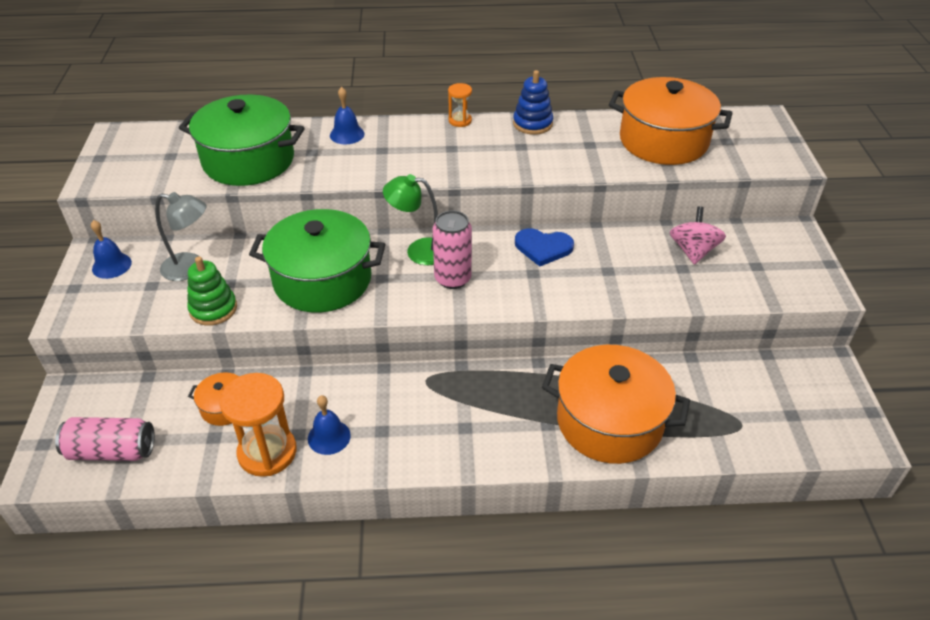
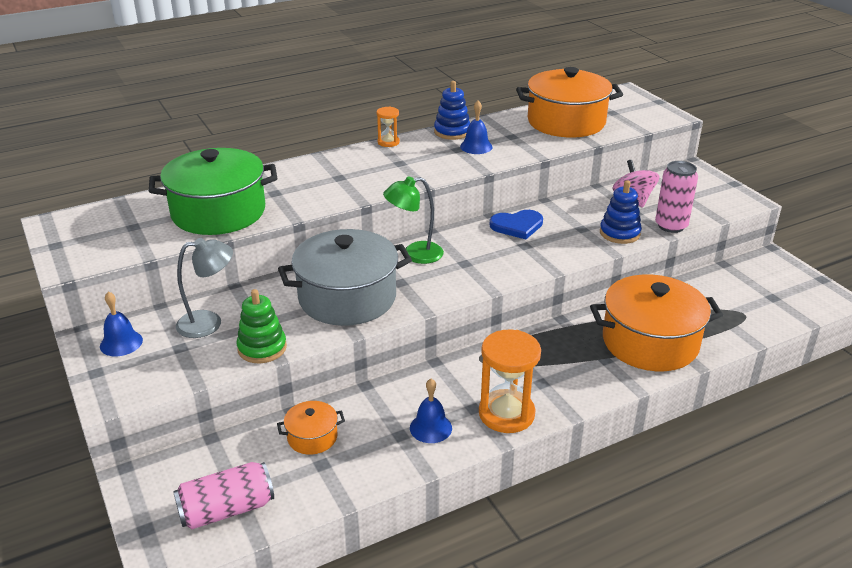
camera: 25 degrees left, 10 degrees down
(267, 452) = (384, 458): orange hourglass -> orange hourglass (506, 414)
(322, 280) = (347, 298): green pot -> grey pot
(347, 134) = (295, 173): blue bell -> blue bell (476, 146)
(452, 279) = (462, 266): pink can -> pink can (671, 226)
(644, 289) = (619, 233): none -> blue stacking toy

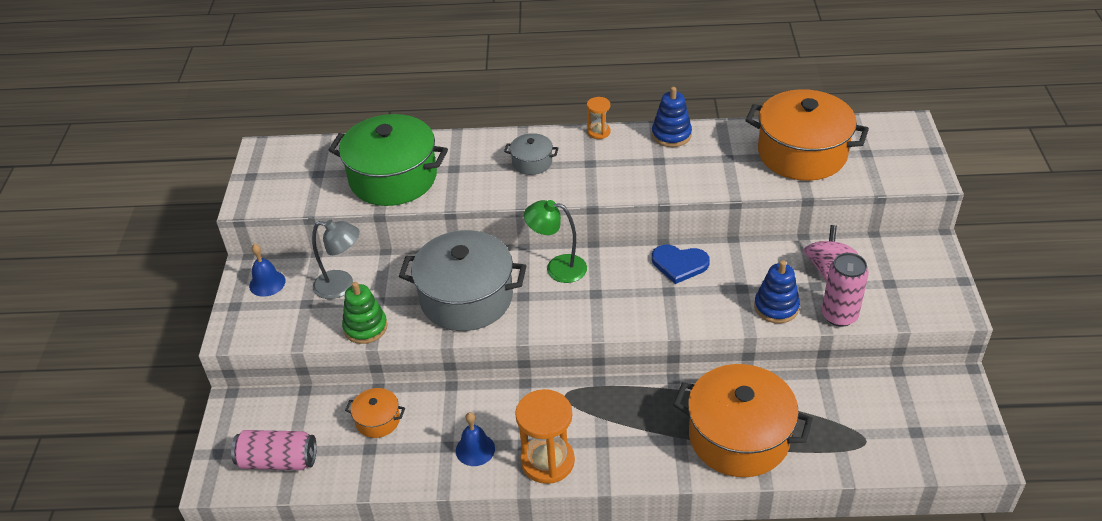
camera: 30 degrees right, 10 degrees up
(346, 173) = (532, 162): none -> grey pot
(476, 146) = (680, 162): blue bell -> none

